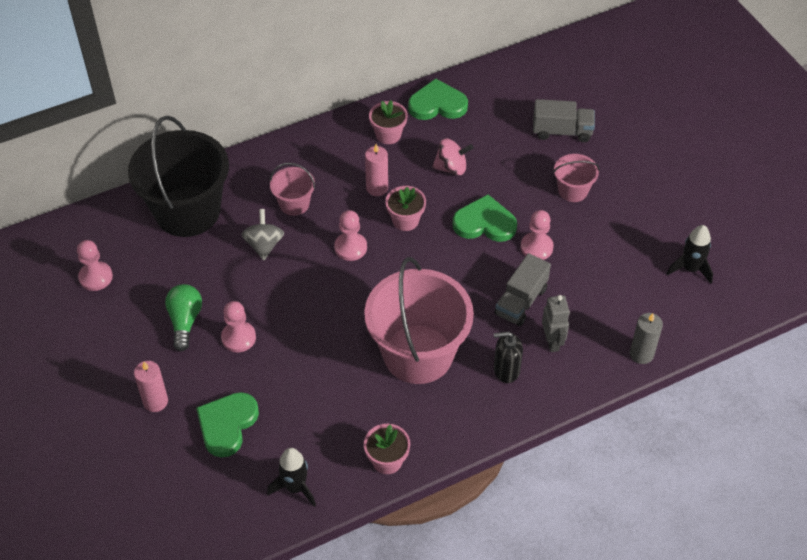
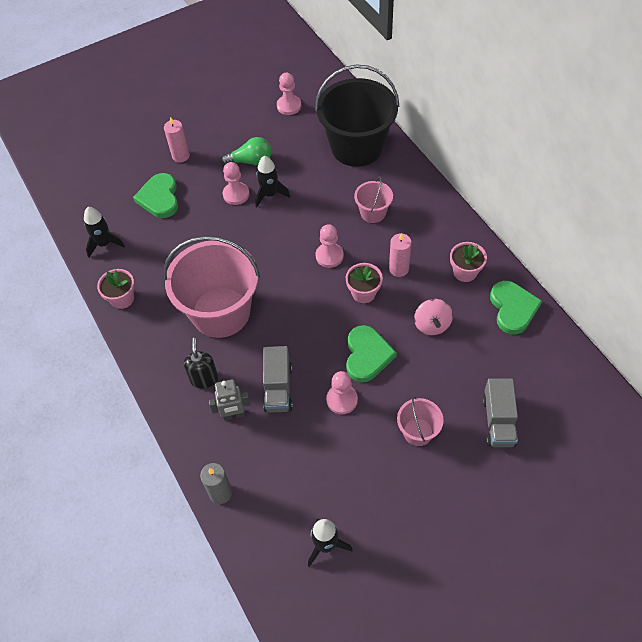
camera: 90 degrees right, 5 degrees up
(227, 425) = (159, 198): green heart -> green heart turned 120 degrees counterclockwise
(246, 302) = (270, 194): none -> black rocket
(264, 245) = (327, 198): grey spinning top -> none
(521, 301) = (278, 388): grey truck -> grey truck turned 120 degrees counterclockwise

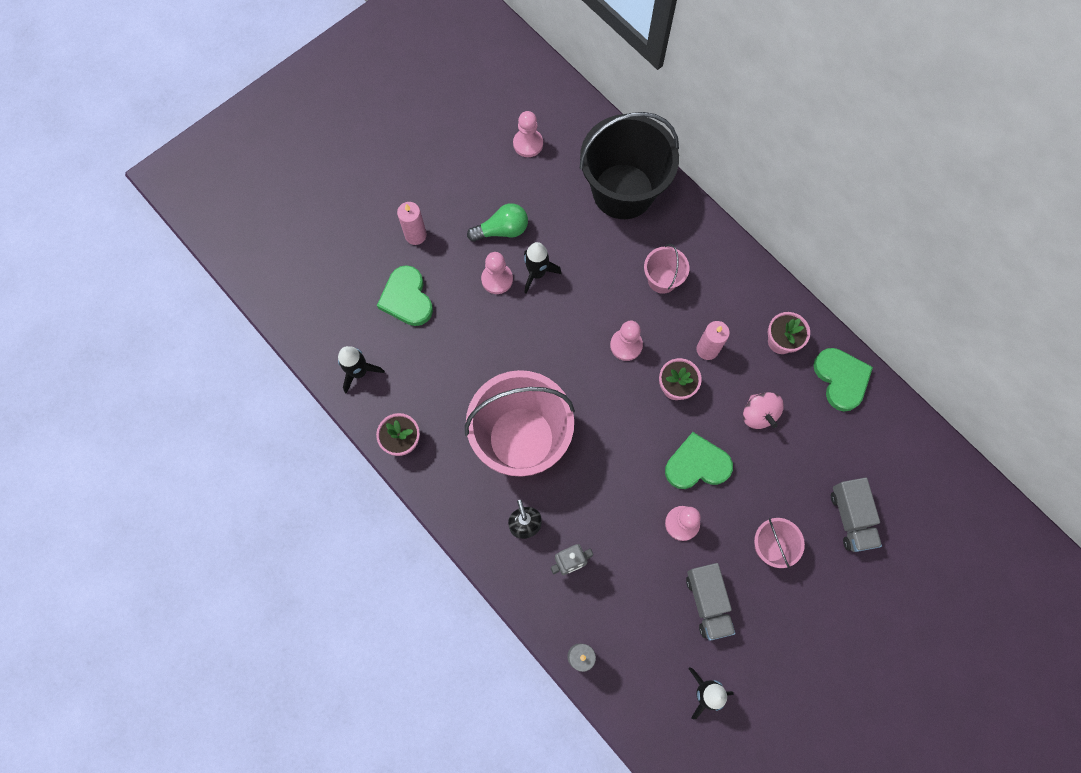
camera: 15 degrees left, 15 degrees up
(278, 388) = (609, 522): grey truck -> grey truck (707, 602)
(367, 355) = (697, 464): green heart -> green heart turned 90 degrees counterclockwise

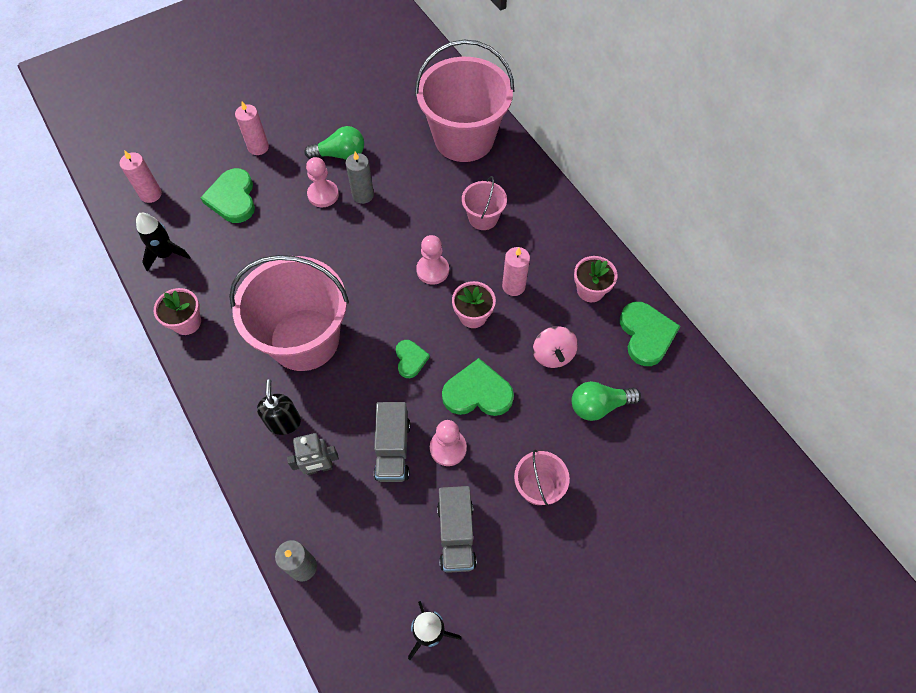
camera: 10 degrees right, 10 degrees down
(322, 307) = (151, 194): none -> pink candle
(528, 144) = (385, 88): pink pawn -> none
(537, 273) = (363, 195): black rocket -> grey candle
(623, 191) = (464, 138): black bucket -> pink bucket
(627, 442) = (410, 359): none -> green heart
(810, 458) = (599, 405): none -> green light bulb
(850, 518) = (631, 473): grey truck -> grey truck (393, 449)

